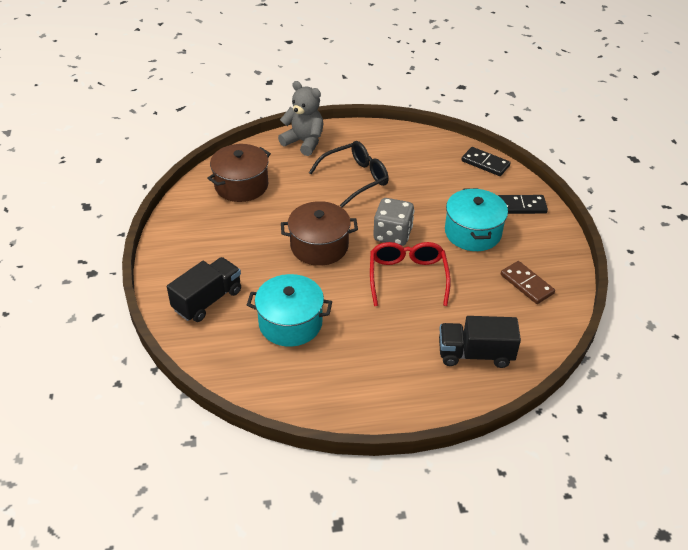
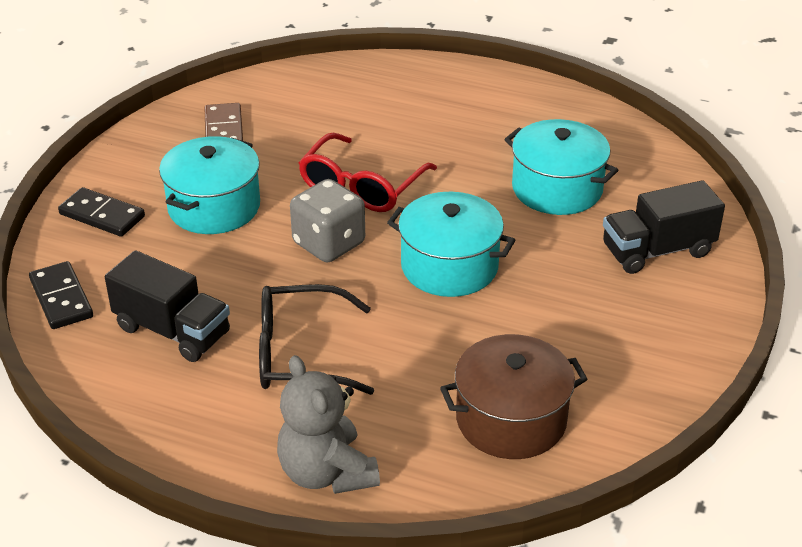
camera: 150 degrees left, 5 degrees down
(319, 246) = (449, 266): brown pot -> turquoise pot
(475, 354) = (363, 94): black truck -> black truck (172, 331)

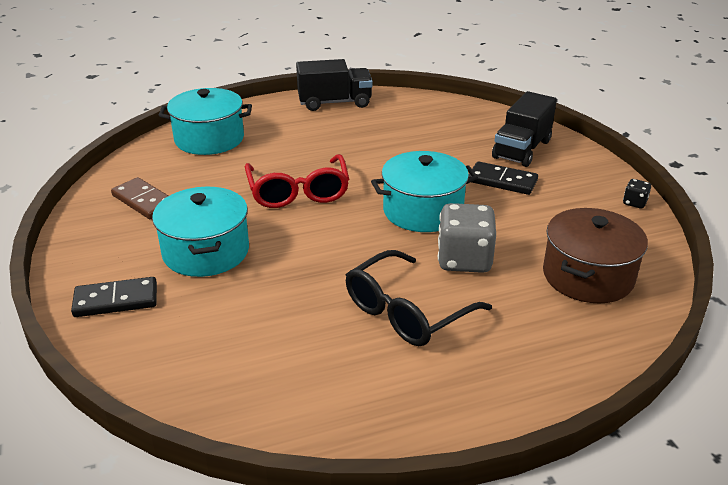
camera: 40 degrees left, 5 degrees down
(61, 298) = (161, 377): black domino -> black domino (502, 181)
(172, 331) = (291, 349): black truck -> black truck (334, 103)
(326, 472) = (536, 375): grey teddy bear -> none
(329, 243) = (325, 235): grey dice -> grey dice (464, 260)
(557, 188) = (421, 142): turquoise pot -> turquoise pot (209, 139)
(689, 377) = (634, 203): none -> black dice

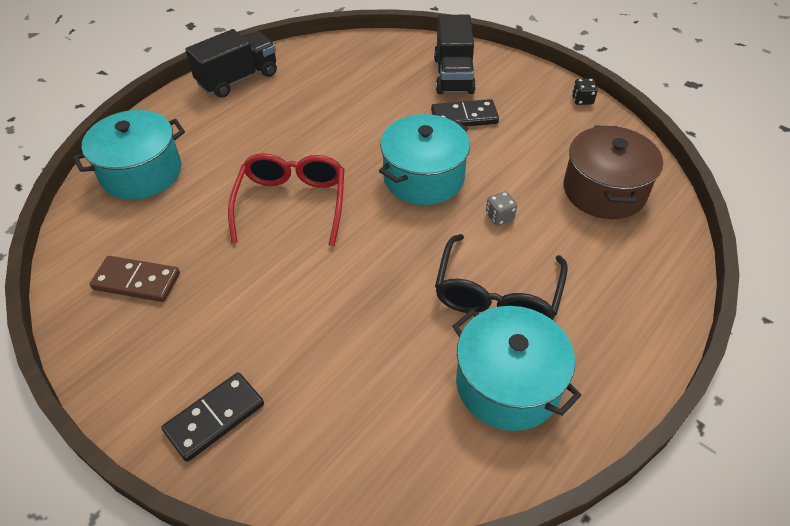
camera: 30 degrees left, 15 degrees up
(206, 252) = (259, 314): turquoise pot -> turquoise pot (508, 384)
(298, 192) = (292, 203): red glasses -> red glasses turned 135 degrees counterclockwise
(464, 260) = (499, 216): grey dice -> grey dice, size x0.46

